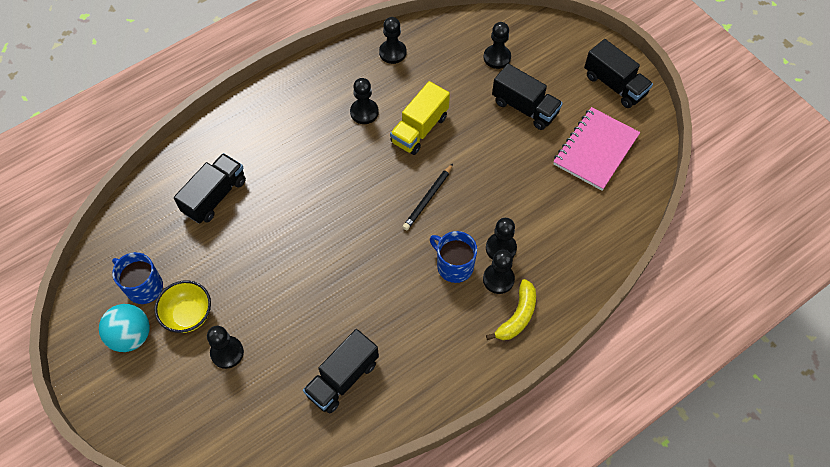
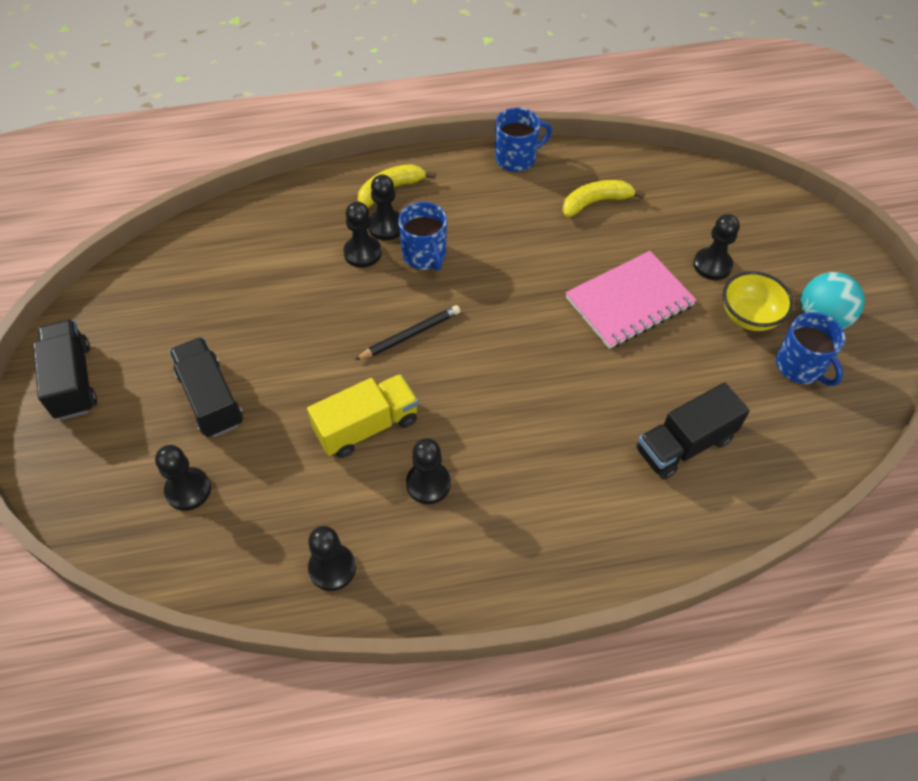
camera: 155 degrees left, 5 degrees down
(342, 378) = (596, 202): black truck -> yellow banana
(431, 399) = (516, 158): none -> blue mug
(595, 150) = (172, 311): pink notebook -> pink notebook (629, 302)

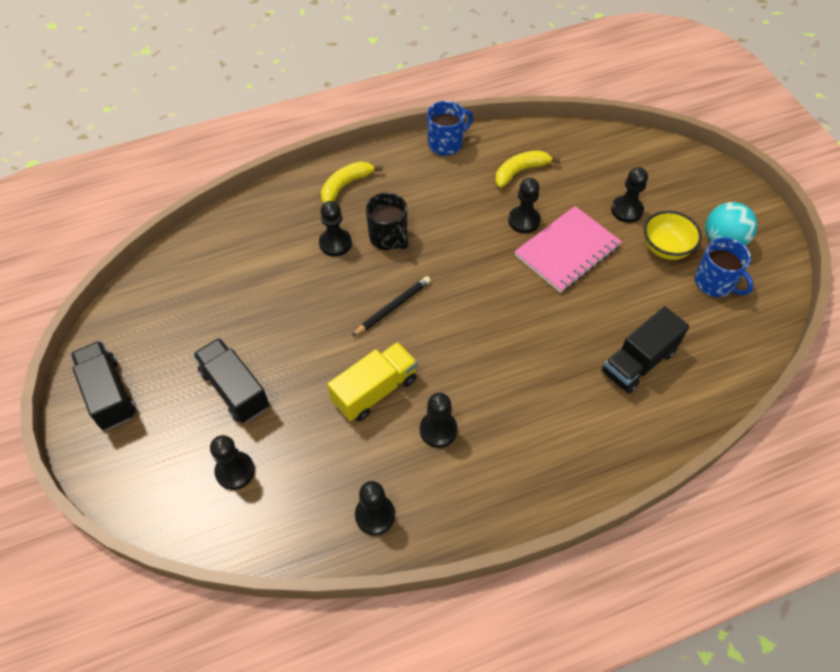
camera: 10 degrees left, 0 degrees up
(386, 226) = (350, 217): black pawn -> black pawn (524, 220)
(424, 255) = (389, 237): blue mug -> black mug

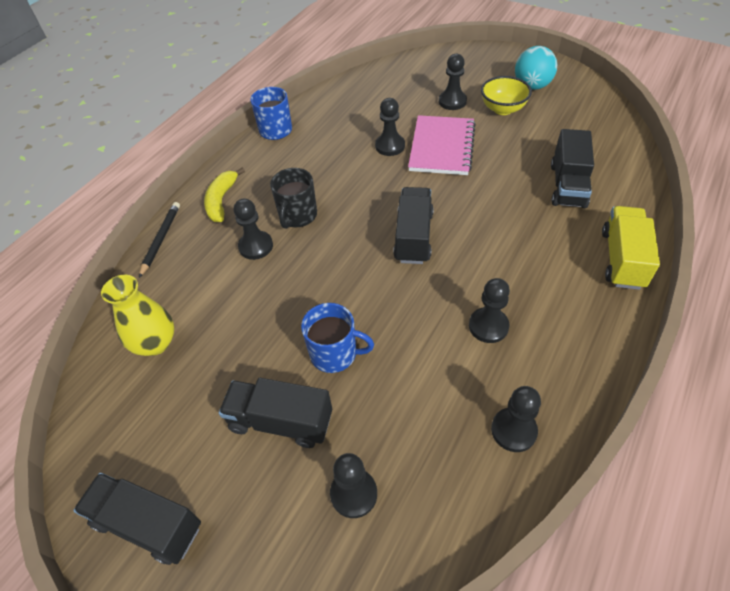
camera: 35 degrees left, 5 degrees down
(207, 274) = (155, 343): none -> yellow vase
(375, 391) = (407, 333): yellow truck -> yellow truck (622, 259)
(389, 237) = (297, 216): black mug -> black mug turned 90 degrees clockwise
(393, 307) = (354, 262): black pencil -> black pencil (161, 239)
(458, 318) = (413, 237): none -> black truck
(520, 171) = (353, 118): yellow banana -> none
(715, 283) = (555, 111): blue mug -> blue mug (334, 353)

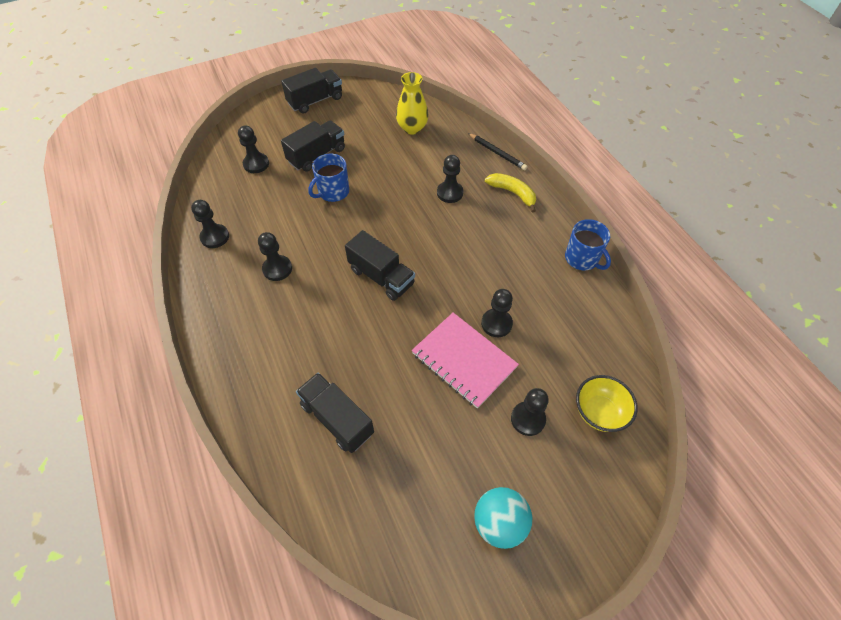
camera: 120 degrees right, 5 degrees up
(297, 216) = (461, 225): black mug -> none
(502, 109) = (480, 456): yellow bowl -> yellow bowl (599, 412)
(622, 259) = (241, 387): yellow truck -> none

